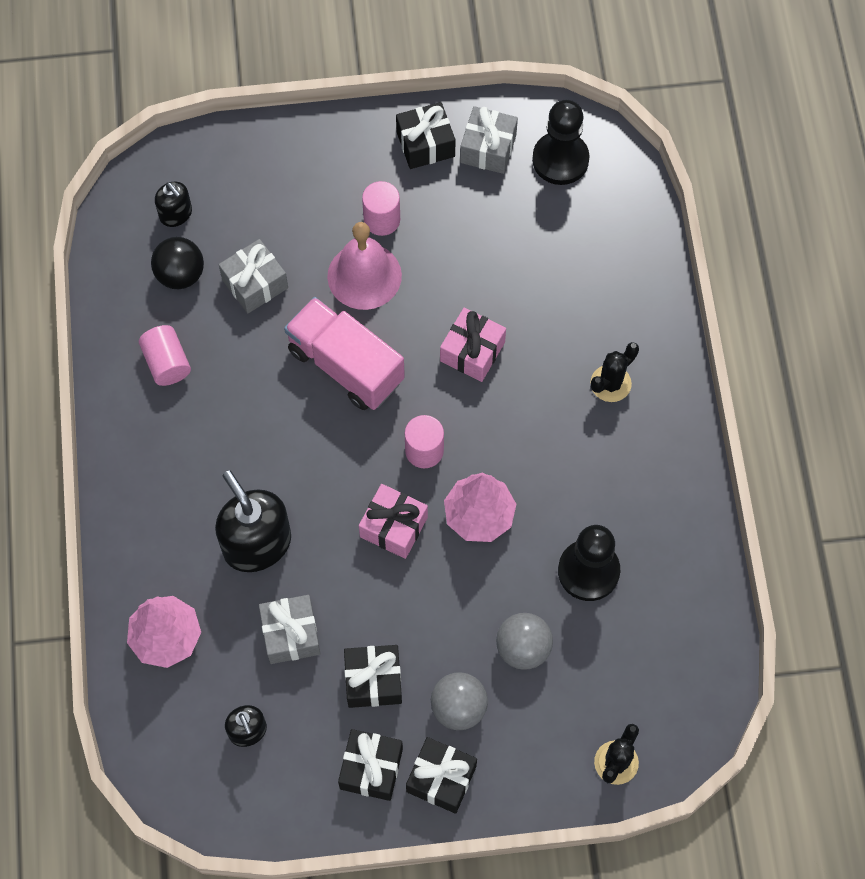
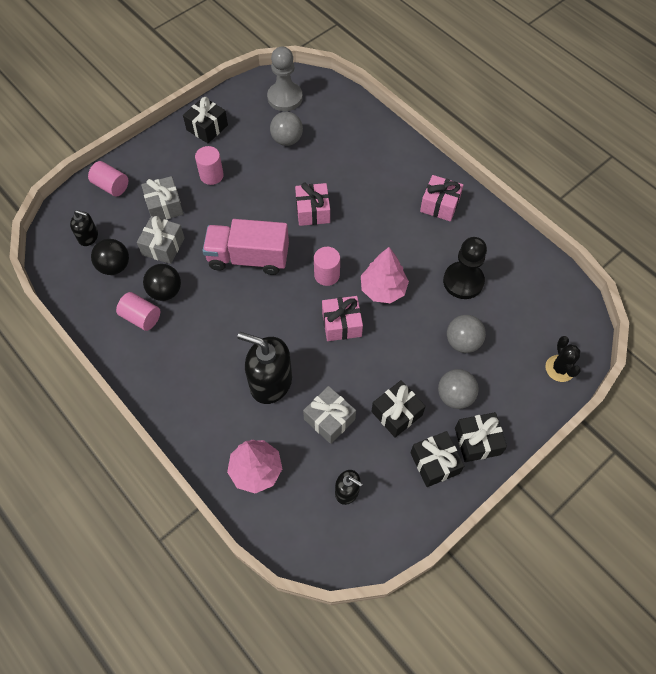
camera: 35 degrees left, 5 degrees down
(217, 347) = (165, 291): none -> black ball
(249, 158) = (111, 186): none -> pink cylinder
(364, 276) = (223, 208): pink bell -> none
(488, 148) = (242, 112): grey gift -> grey gift (164, 206)
(516, 226) = (287, 140): none -> grey ball
(560, 160) = (285, 98): black pawn -> grey pawn
(610, 383) = (397, 185): black cactus -> none
(644, 447) = (440, 205): none -> pink gift

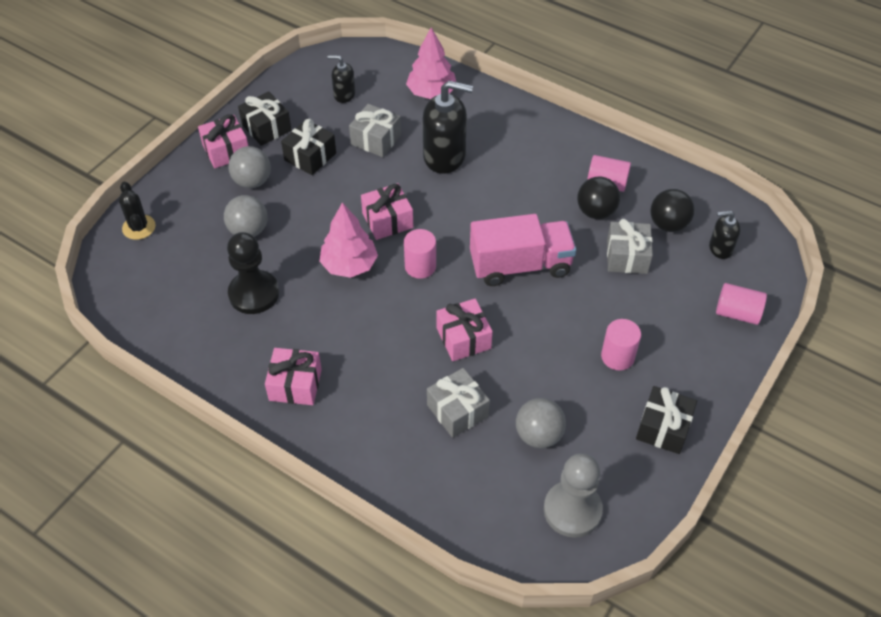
camera: 165 degrees right, 10 degrees down
(164, 206) = (654, 303): grey gift -> grey gift (457, 411)
(477, 441) = (226, 151): black gift -> pink gift

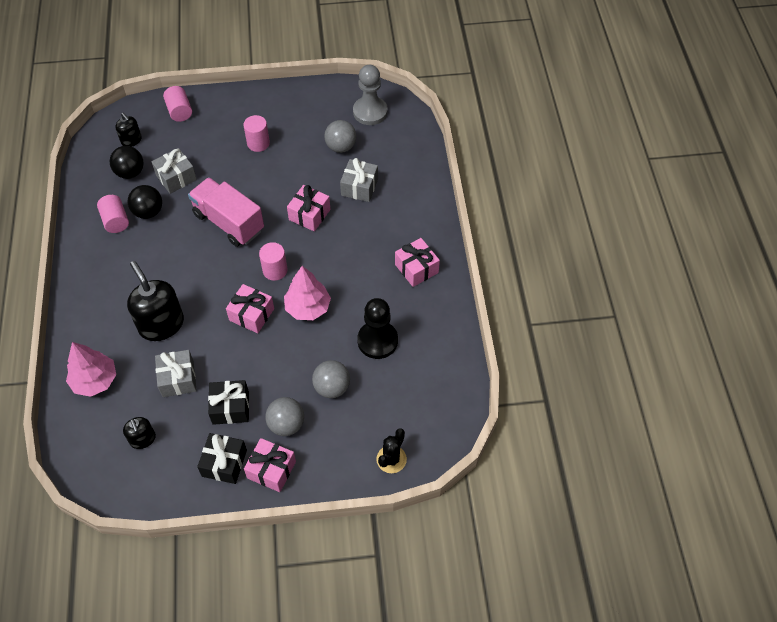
camera: 130 degrees left, 5 degrees up
(663, 428) = (288, 104): black gift -> none

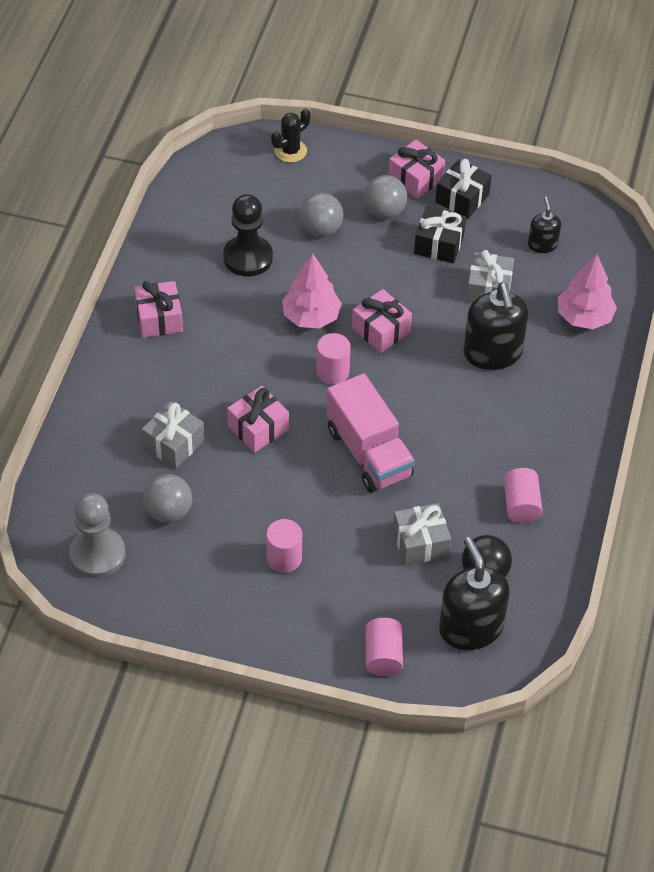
camera: 160 degrees left, 5 degrees down
(131, 140) = (470, 628): black soap dispenser -> black soap dispenser, size x1.89
(148, 212) = (473, 503): black ball -> none

